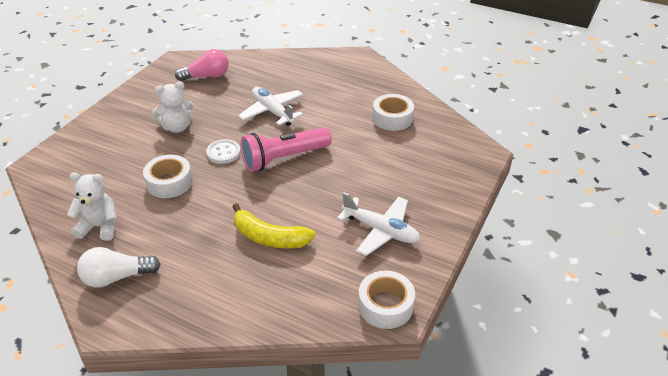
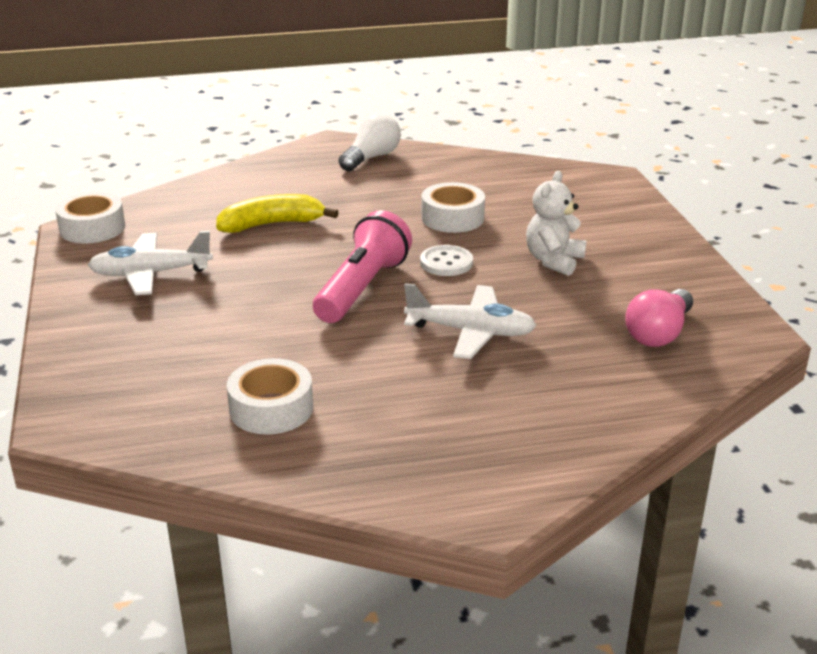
camera: 140 degrees right, 10 degrees down
(99, 227) = (450, 171): white teddy bear -> none

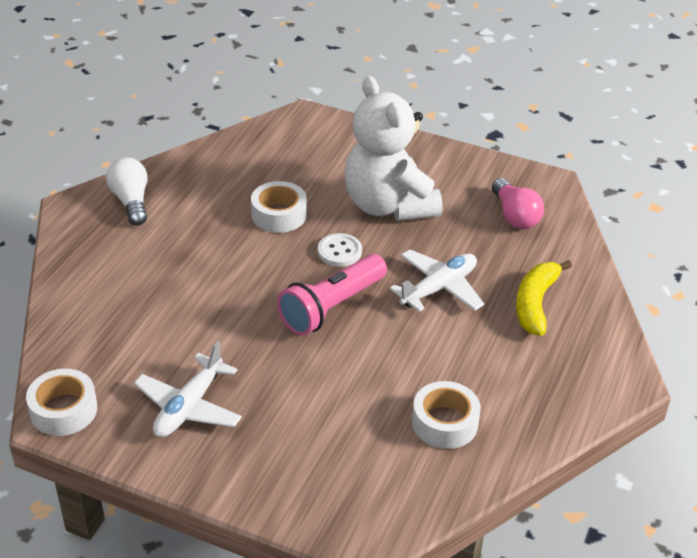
camera: 55 degrees left, 10 degrees up
(272, 224) = (182, 306): yellow banana -> yellow banana (535, 304)
(362, 288) = (332, 307): pink flashlight -> pink flashlight turned 105 degrees counterclockwise
(554, 261) = (388, 205): white teddy bear -> white teddy bear, size x1.92

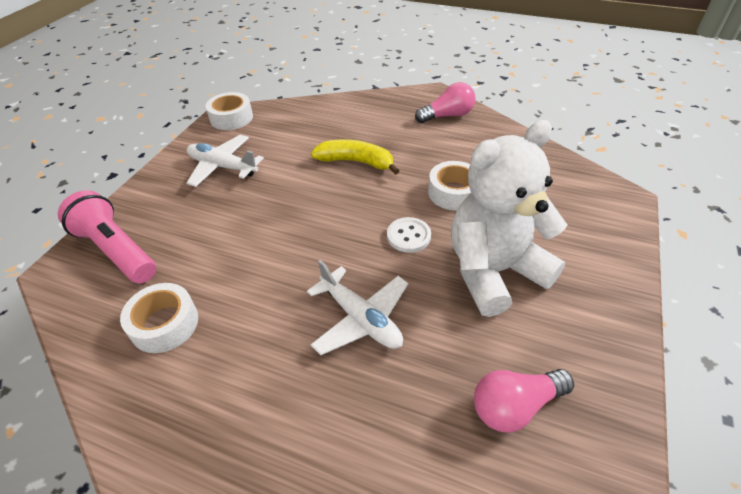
camera: 90 degrees right, 5 degrees up
(131, 201) = (447, 116): white light bulb -> pink light bulb
(332, 307) = (328, 235): pink flashlight -> pink flashlight (116, 250)
(535, 304) = (338, 423): yellow banana -> yellow banana (356, 162)

